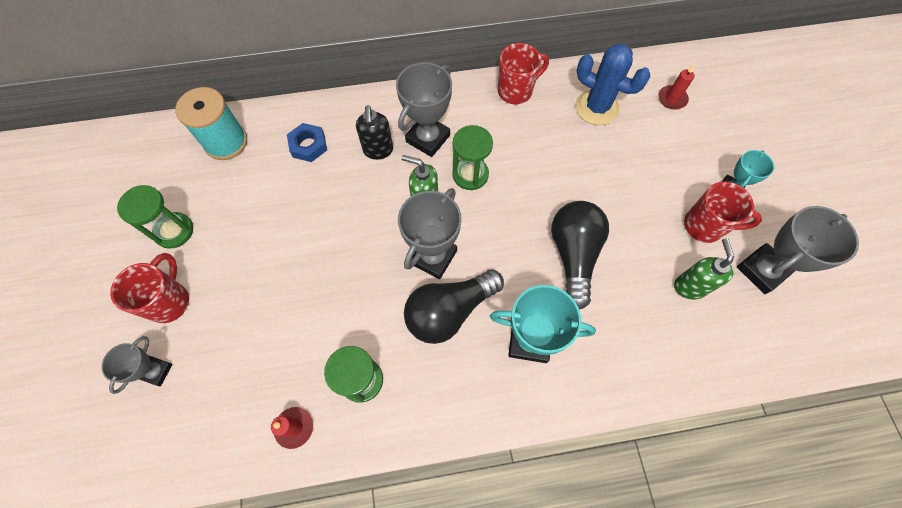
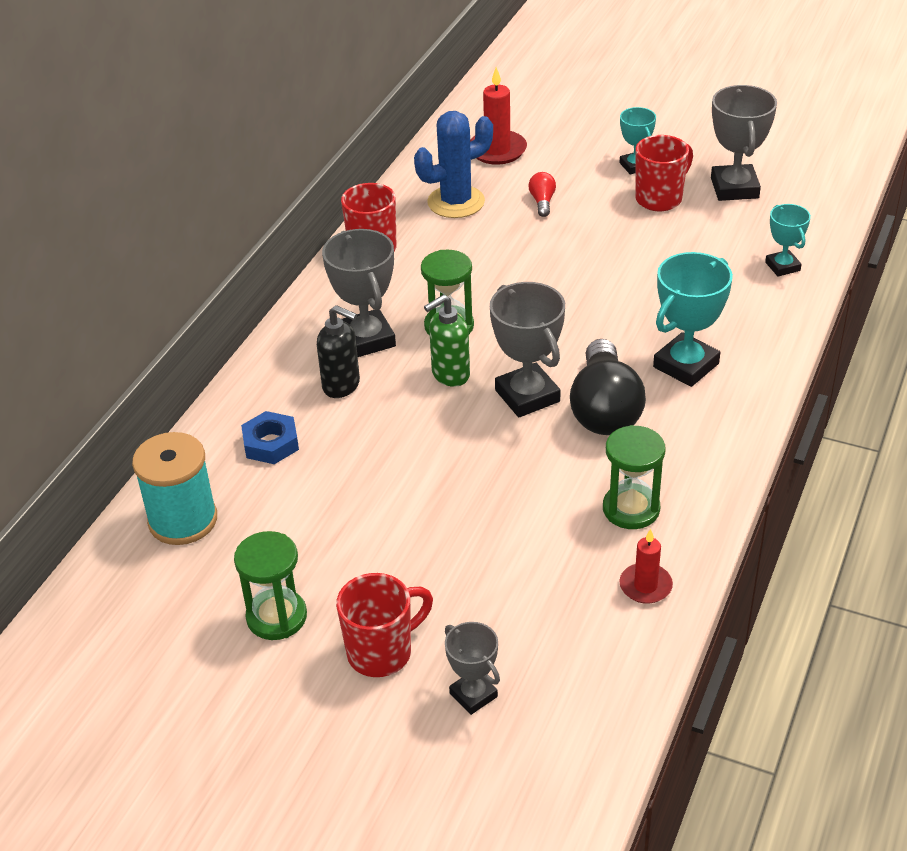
camera: 55 degrees left, 25 degrees down
(170, 301) = (382, 652): red mug -> red mug turned 105 degrees clockwise
(573, 255) = (616, 295): black light bulb -> none
(638, 155) = (542, 202): none -> red light bulb
(672, 99) = (497, 150): red candle -> red candle, size x1.57
(689, 286) = (714, 237): green soap dispenser -> none
(693, 353) = (782, 266): none -> turquoise trophy

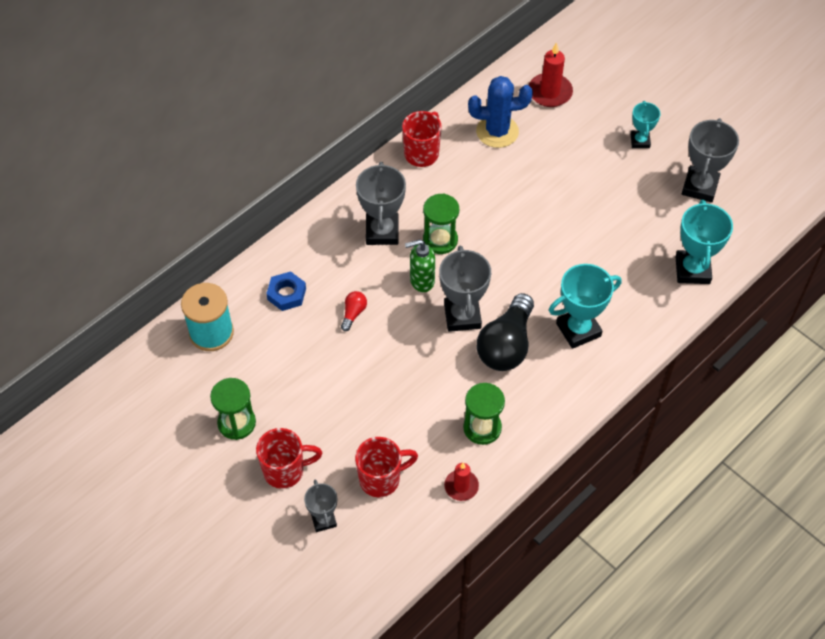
camera: 20 degrees right, 15 degrees up
(342, 386) = (349, 264): black soap dispenser -> none
(542, 202) = (557, 152): red light bulb -> red light bulb (353, 313)
(660, 198) = (641, 178): red mug -> red mug (381, 479)
(782, 266) = (692, 270): turquoise trophy -> turquoise trophy, size x1.70

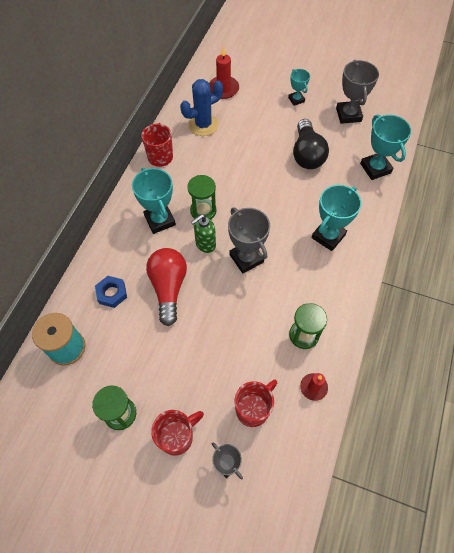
camera: 25 degrees left, 5 degrees up
(353, 313) = (168, 288): red light bulb -> red light bulb, size x2.26
(382, 232) = (160, 220): grey trophy -> turquoise trophy
(506, 345) = (287, 267): black light bulb -> black light bulb (307, 154)

